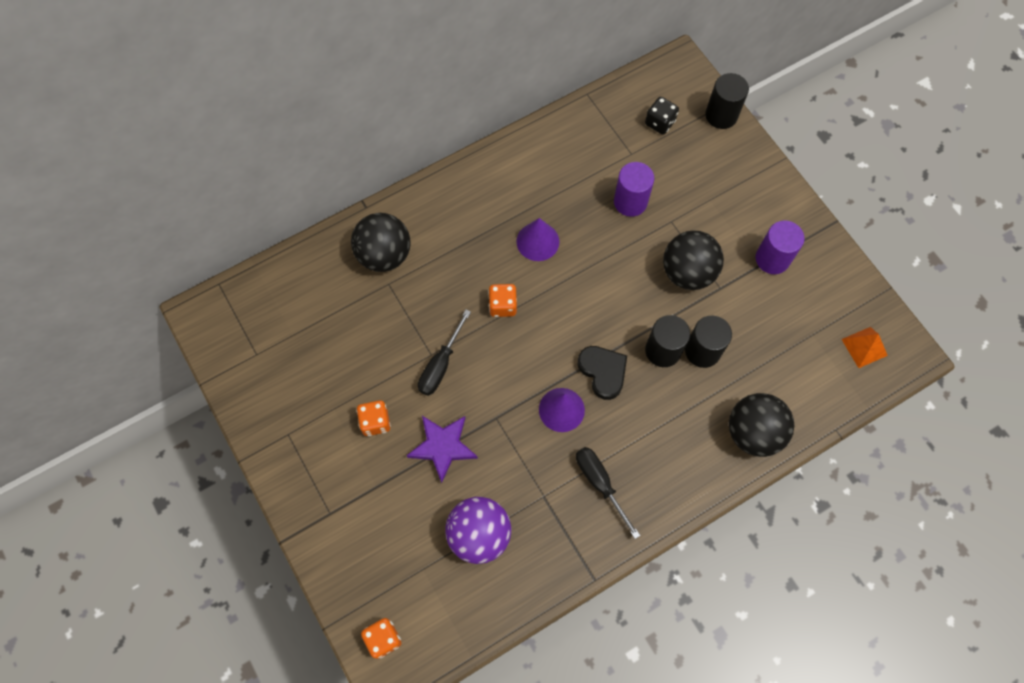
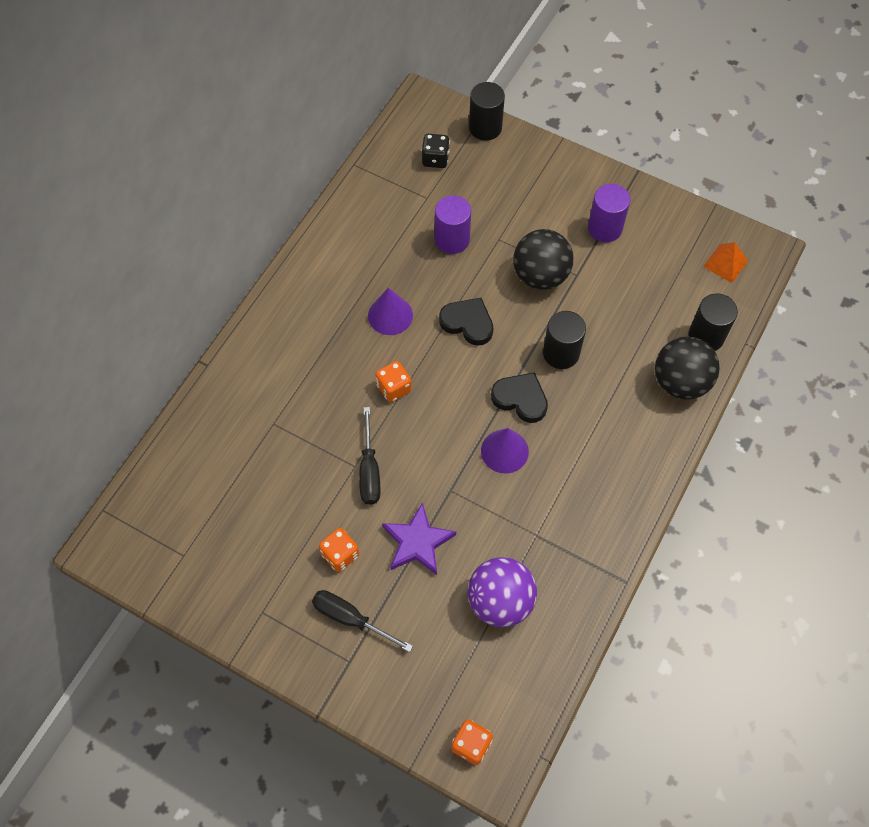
camera: 30 degrees left, 5 degrees down
(384, 255) = (253, 399): black ball -> none
(598, 282) = (468, 323): none -> black heart
(600, 483) = (578, 496): black screwdriver -> black screwdriver (350, 619)
(702, 351) = (595, 336): black cylinder -> black cylinder (706, 336)

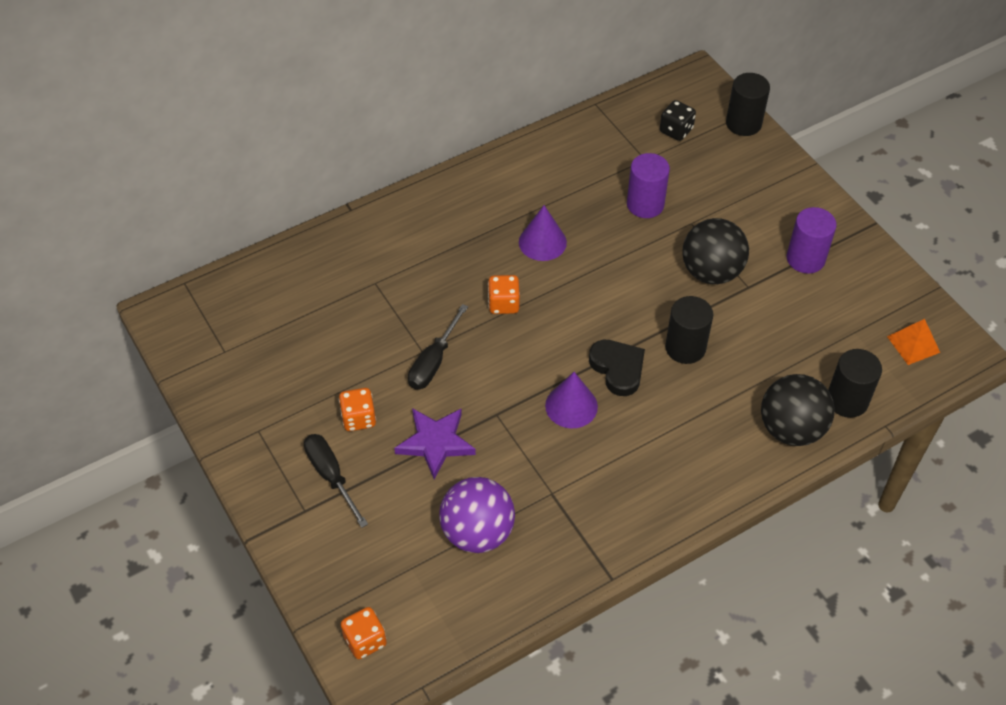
camera: 30 degrees right, 10 degrees down
(468, 323) = (611, 281): black heart -> none

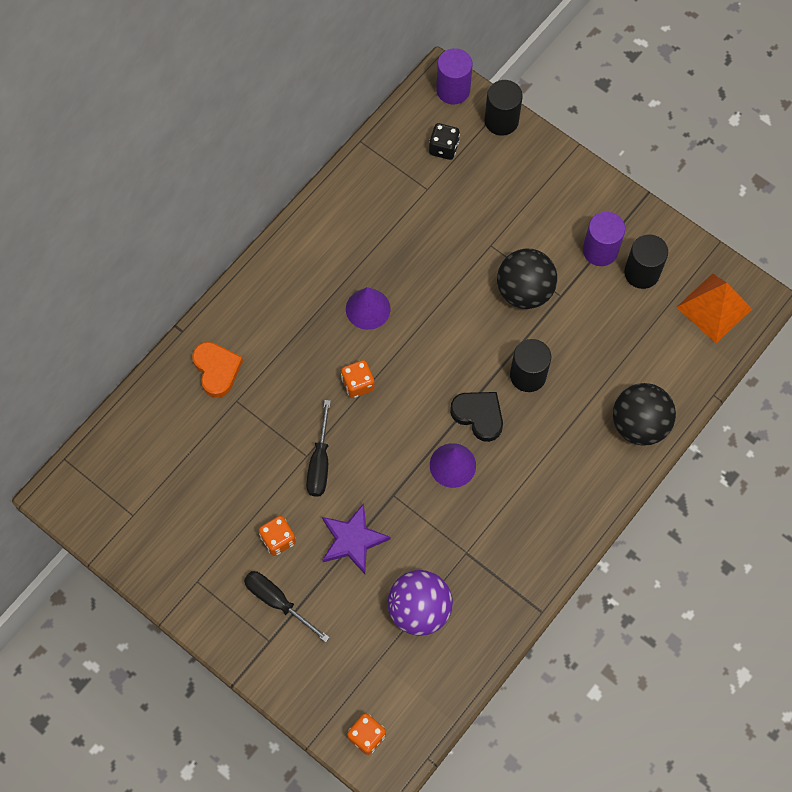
camera: 20 degrees left, 15 degrees up
(368, 251) = (217, 370): none -> orange heart
(645, 204) = (444, 238): purple cylinder -> purple cylinder (453, 90)
(847, 400) = (676, 381): black cylinder -> black cylinder (641, 273)
(913, 344) = (714, 308): orange pyramid -> orange pyramid, size x1.61

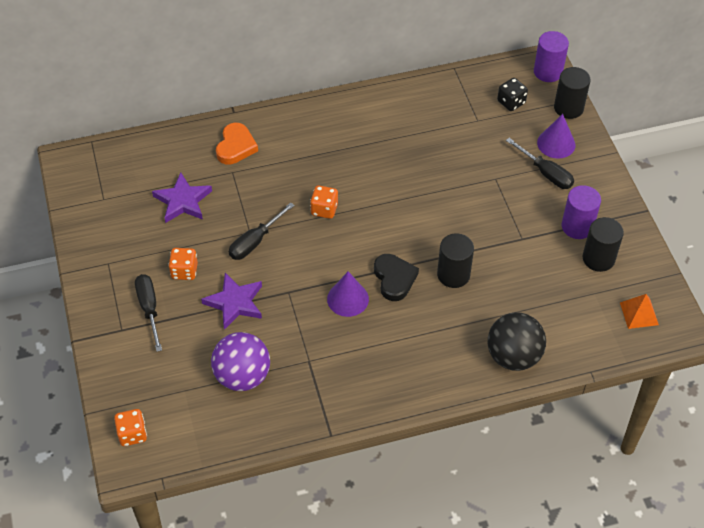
camera: 35 degrees right, 15 degrees down
(214, 465) = (183, 201): none -> purple star
(368, 308) = (371, 168): purple cone -> purple cone (556, 143)
(524, 291) = (496, 220): black ball -> none
(532, 209) = (546, 173): none -> black screwdriver
(714, 308) = (639, 313): orange pyramid -> orange pyramid, size x0.62

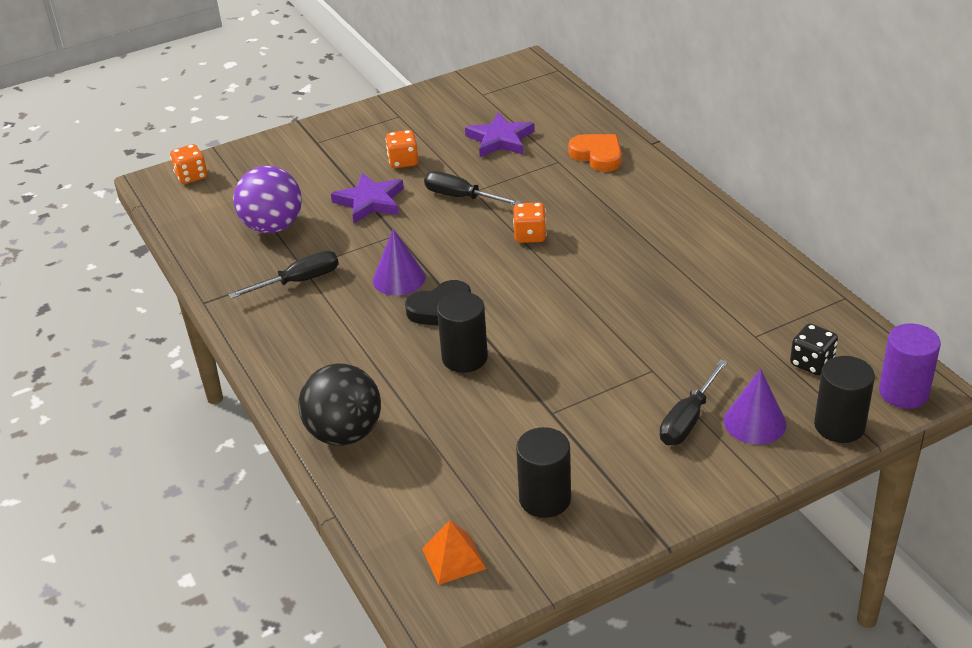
camera: 80 degrees right, 15 degrees down
(149, 309) = (347, 152): black screwdriver -> black screwdriver (299, 281)
(236, 147) = (598, 155): orange heart -> orange heart turned 135 degrees counterclockwise
(577, 226) = (598, 467): purple cylinder -> none

